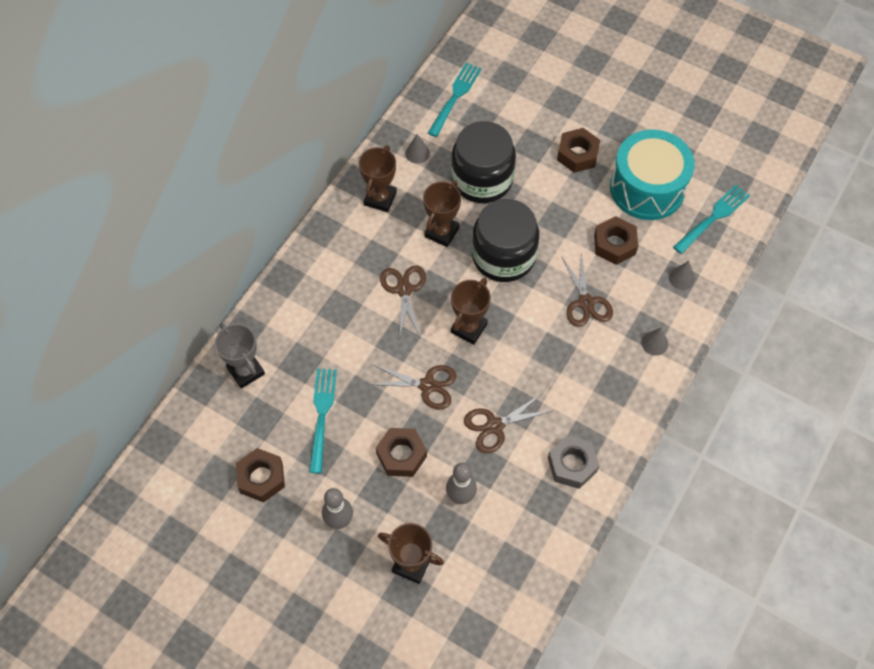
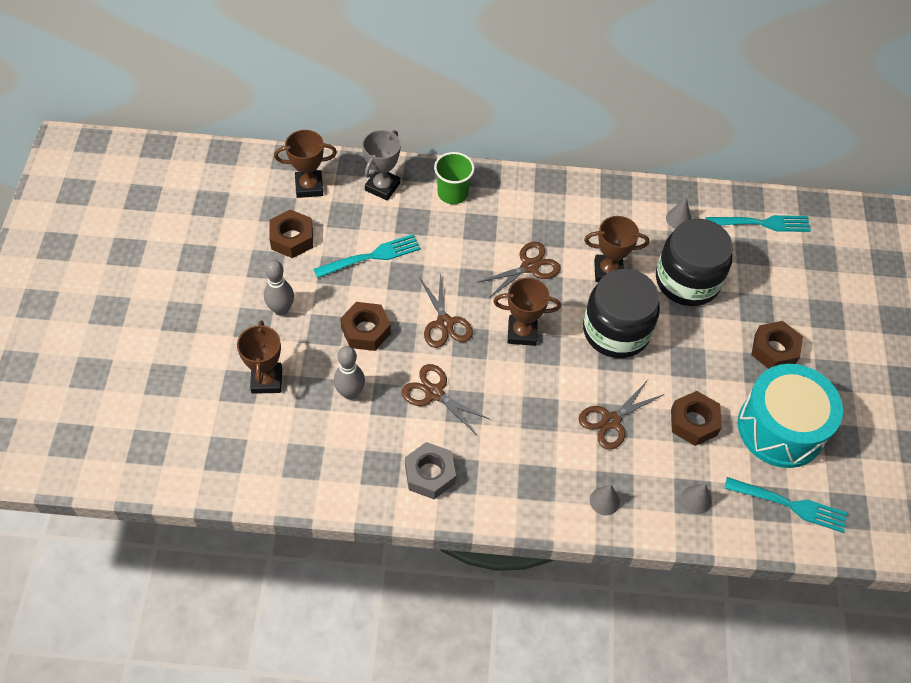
camera: 60 degrees right, 5 degrees down
(289, 314) = (452, 193): none -> green cup
(380, 198) = (610, 210): brown trophy -> brown trophy (309, 187)

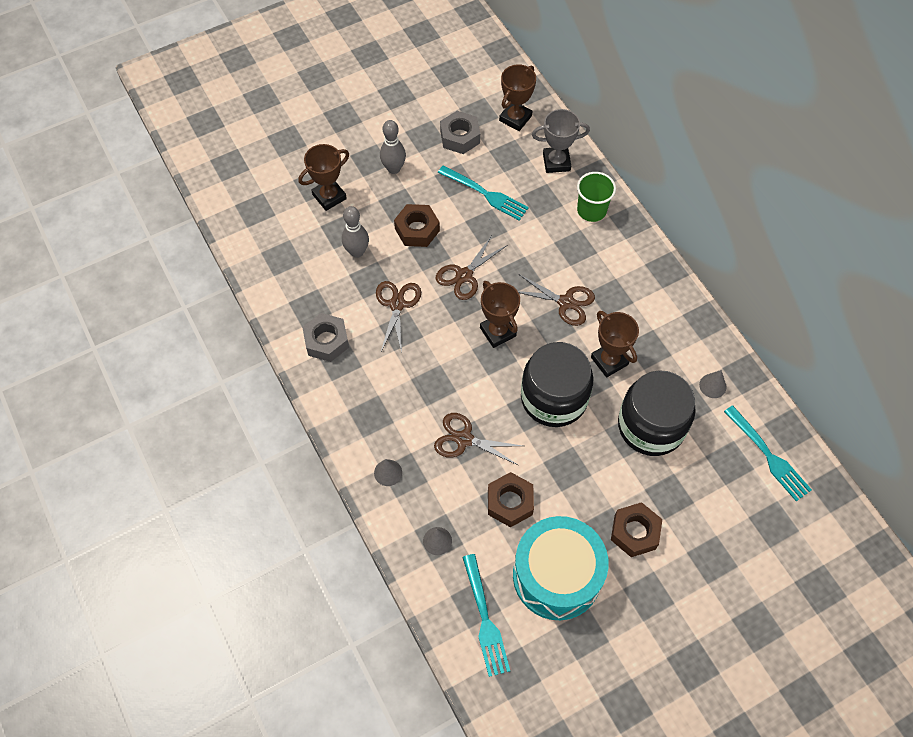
camera: 60 degrees right, 5 degrees up
(292, 238) = (460, 137): brown nut -> grey nut
(309, 187) = (515, 118): brown trophy -> brown trophy turned 75 degrees clockwise

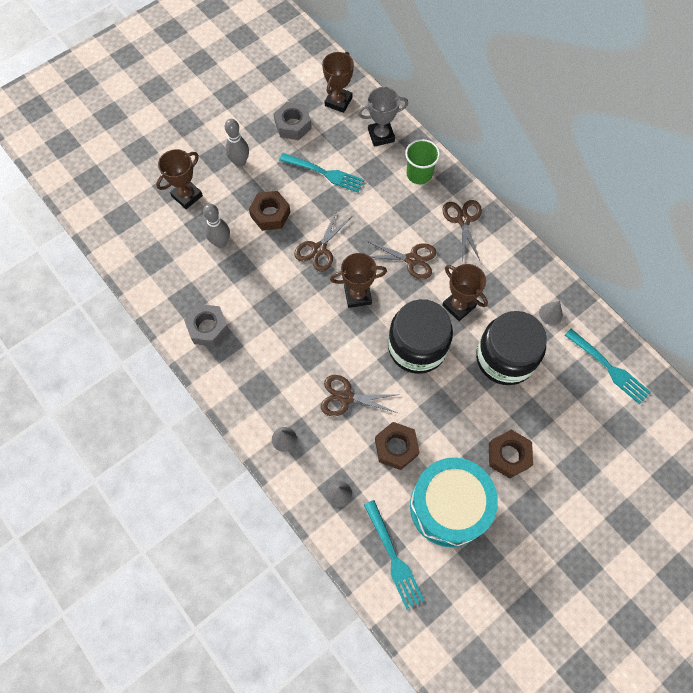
camera: 10 degrees left, 5 degrees up
(397, 304) = (265, 284): brown scissors -> brown scissors (463, 220)
(498, 332) = (357, 295): brown trophy -> brown trophy turned 60 degrees counterclockwise

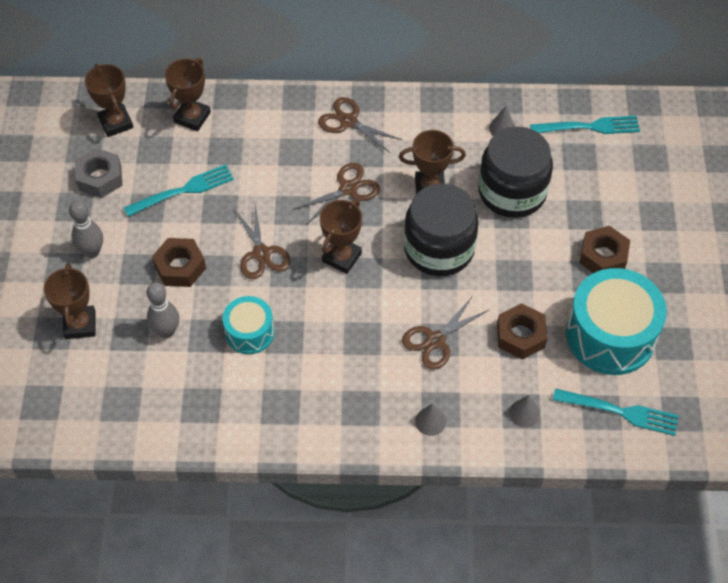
camera: 50 degrees left, 10 degrees down
(208, 328) = (251, 407): grey nut -> none
(258, 287) = (249, 332): none -> turquoise drum
(381, 136) = (192, 117): grey trophy -> brown trophy
(419, 174) = (266, 119): green cup -> none

